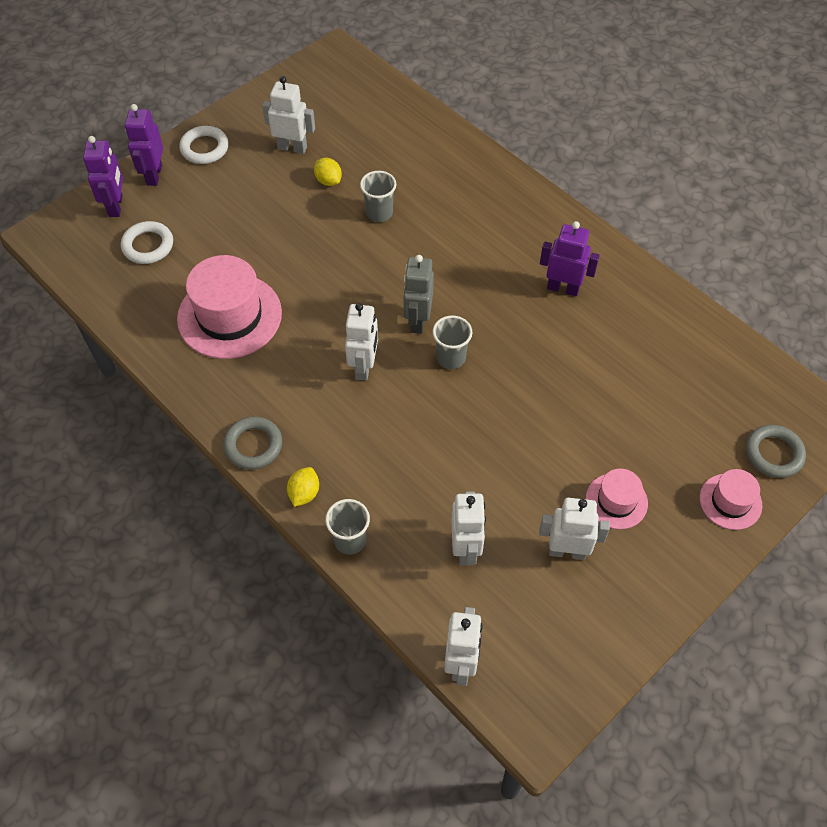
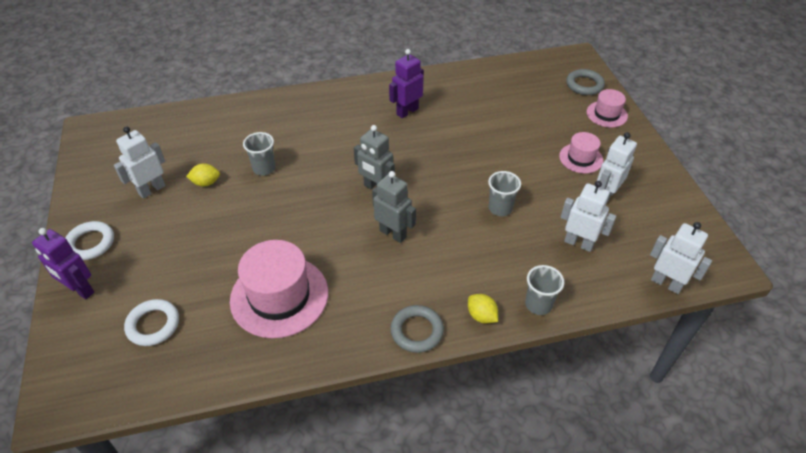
camera: 60 degrees left, 10 degrees down
(116, 206) = (84, 332): purple robot -> none
(364, 366) = (393, 233): white robot -> grey robot
(451, 358) = (420, 185): grey cup -> grey cup (500, 208)

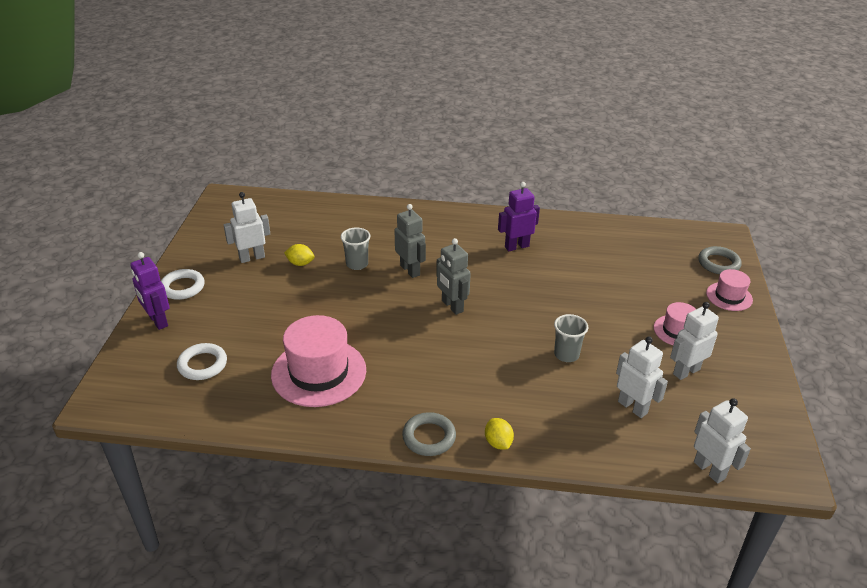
camera: 20 degrees right, 10 degrees down
(393, 233) = (448, 349): grey robot -> grey robot (410, 270)
(538, 304) = (560, 449): grey cup -> none

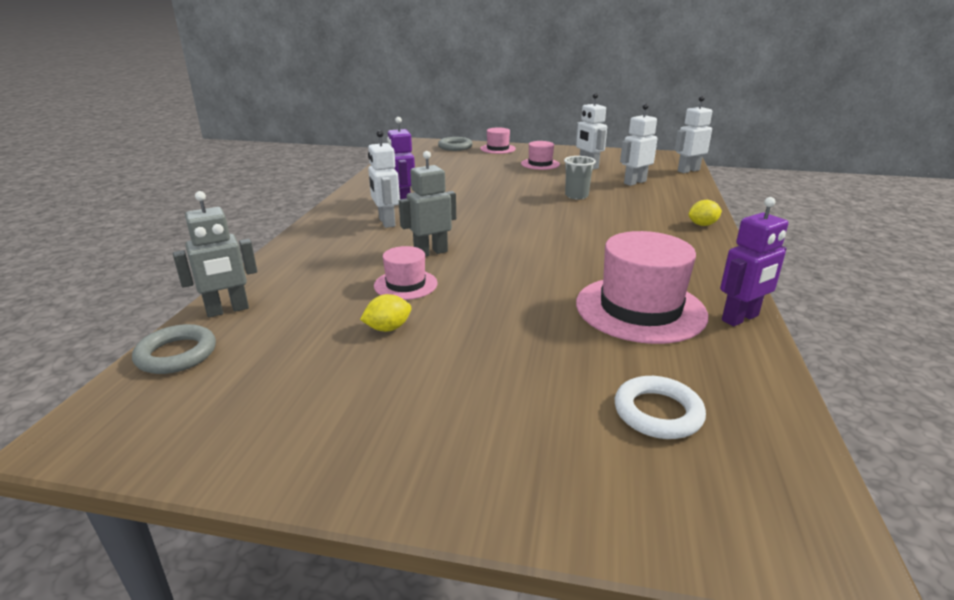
camera: 85 degrees left, 10 degrees down
(158, 321) = (542, 491): purple robot -> purple robot (740, 318)
(182, 287) = (426, 464): white ring -> none
(252, 257) = (351, 378): white robot -> white robot (386, 222)
(300, 263) = (388, 328): yellow lemon -> yellow lemon turned 45 degrees clockwise
(357, 264) = (405, 284): grey cup -> pink hat
(429, 437) = (714, 251): grey ring -> grey ring (176, 354)
(452, 306) = (505, 234): grey robot -> grey robot (227, 310)

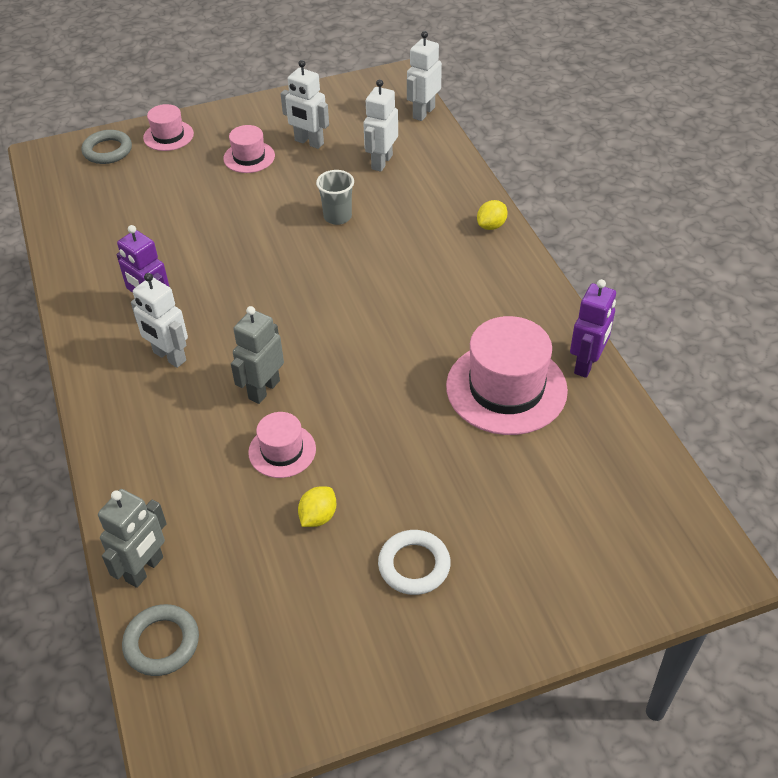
camera: 30 degrees left, 20 degrees up
(658, 413) = (581, 503): white ring -> white ring (414, 565)

